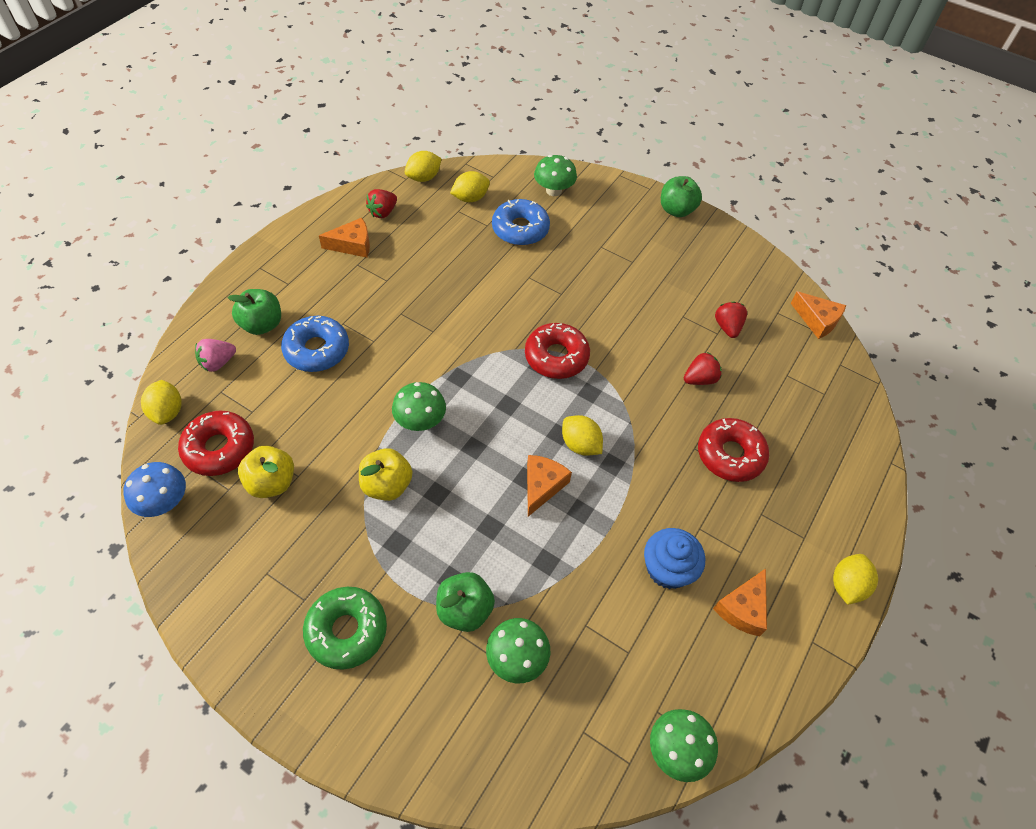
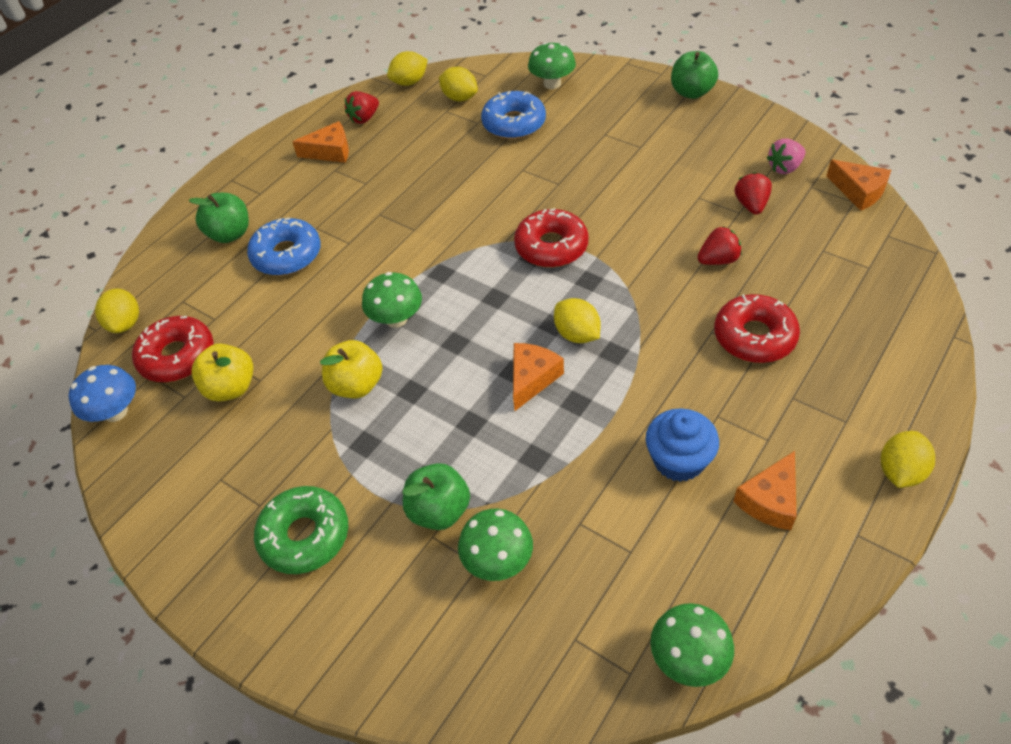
camera: 10 degrees right, 5 degrees down
(218, 363) = (181, 273): pink strawberry -> pink strawberry (784, 168)
(470, 198) = (459, 98): yellow lemon -> yellow lemon turned 60 degrees clockwise

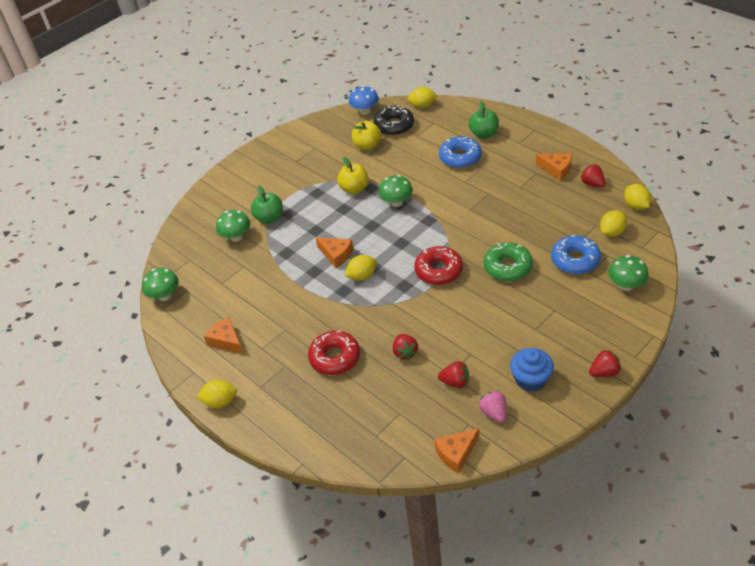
camera: 100 degrees right, 5 degrees down
(177, 356) = (394, 126): red donut -> black donut
(305, 536) = (274, 176): green donut -> green donut (507, 267)
(330, 151) = (556, 169): orange cheese -> orange cheese turned 60 degrees counterclockwise
(678, 460) = (263, 308): blue cupcake -> blue cupcake (531, 379)
(691, 92) = (604, 372): green apple -> red strawberry
(900, 471) = (220, 402): yellow lemon -> yellow lemon turned 45 degrees counterclockwise

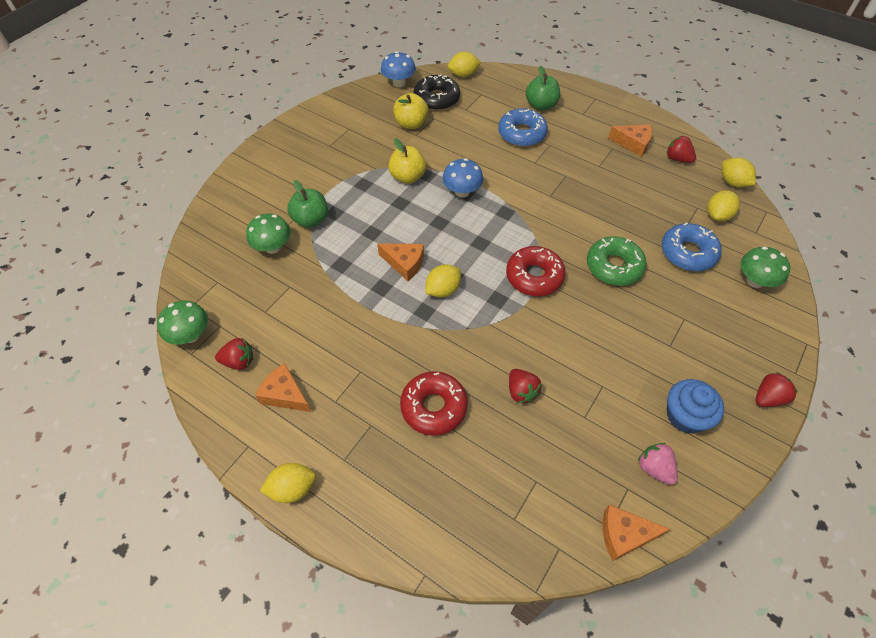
camera: 15 degrees left, 10 degrees up
(396, 202) = (462, 191): green mushroom -> blue mushroom
(455, 382) = (595, 428): red strawberry -> red strawberry (239, 361)
(456, 453) = (624, 535): orange cheese -> orange cheese turned 45 degrees clockwise

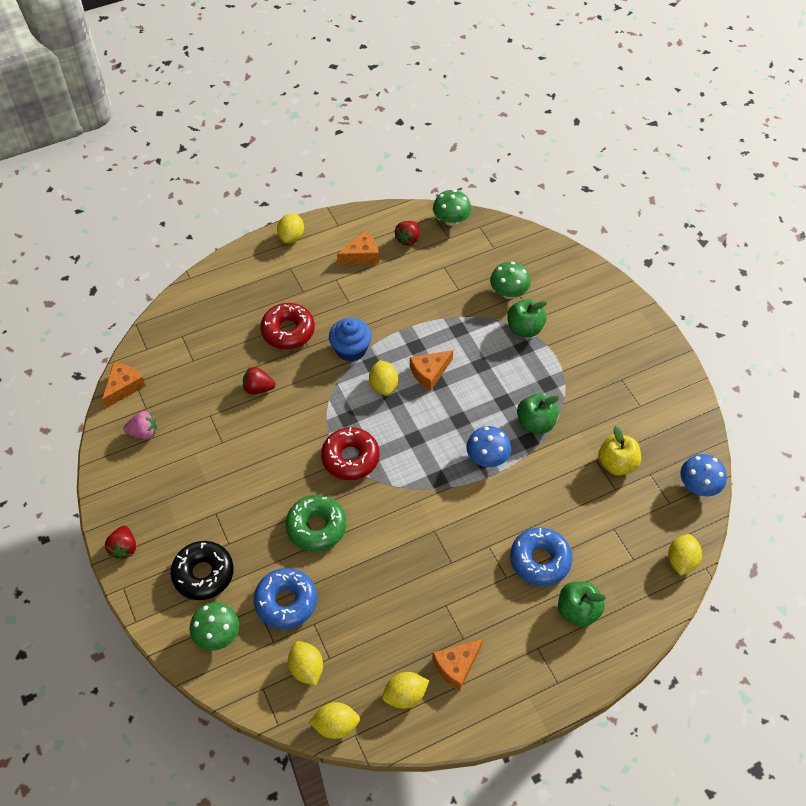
camera: 120 degrees right, 0 degrees up
(407, 177) = (535, 423): yellow apple -> green apple
(436, 99) = (647, 509): black donut -> black donut (203, 574)
(677, 159) = (405, 695): red strawberry -> yellow lemon
(685, 416) = (159, 479): blue cupcake -> blue cupcake (351, 349)

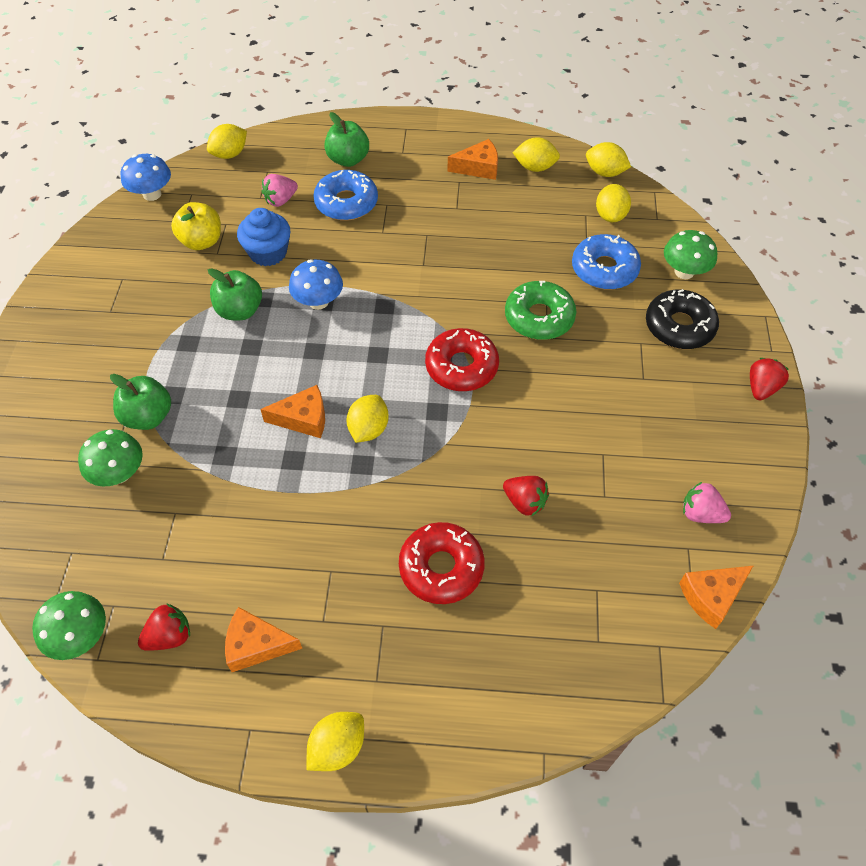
camera: 150 degrees left, 0 degrees up
(351, 349) = (375, 497): blue cupcake -> blue cupcake (268, 253)
(594, 534) = (280, 200): none -> pink strawberry

